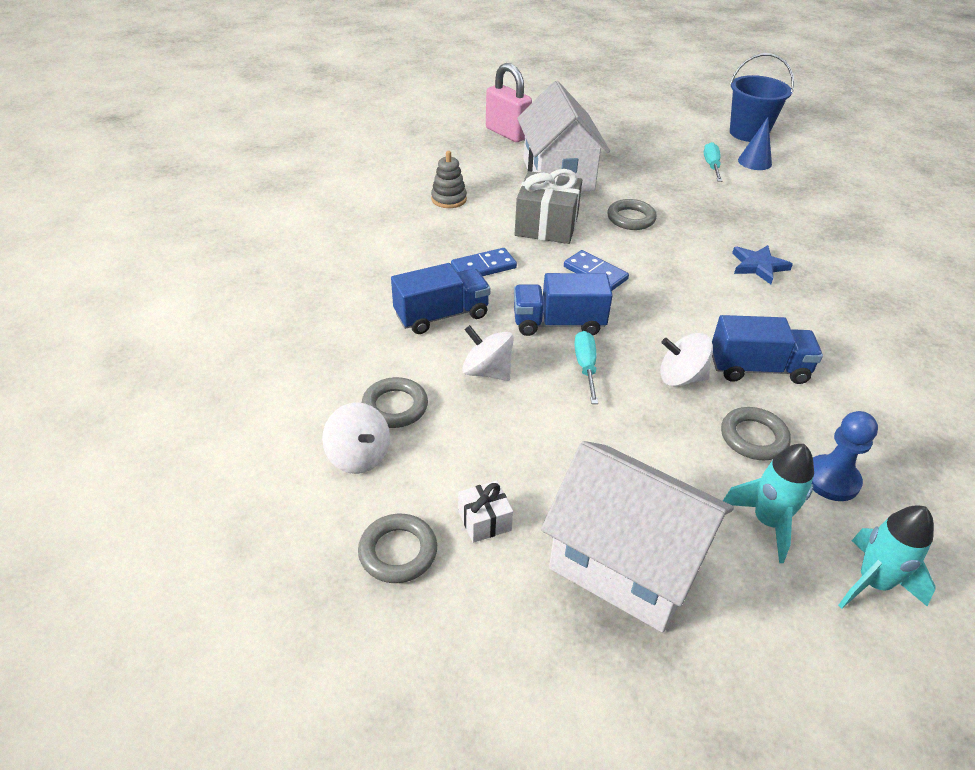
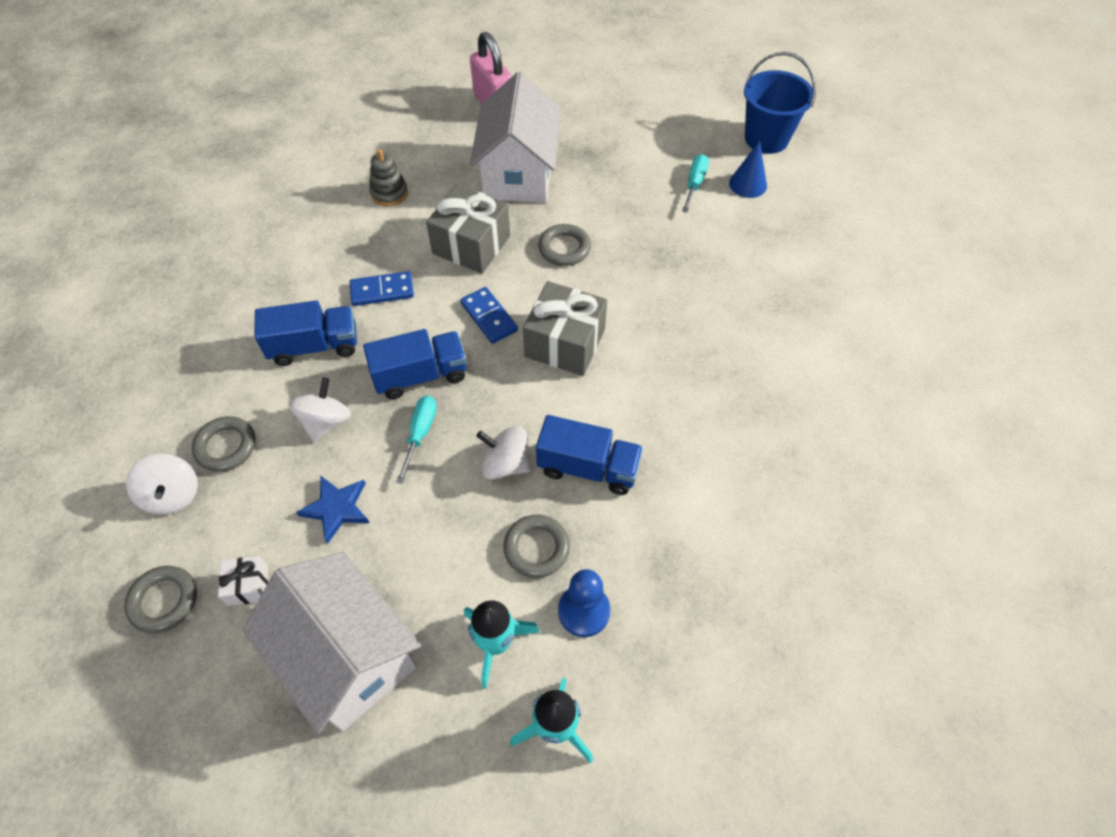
camera: 15 degrees right, 15 degrees up
(487, 371) = (326, 422): white spinning top -> white spinning top turned 60 degrees clockwise
(558, 323) = (420, 375): blue truck -> blue truck turned 150 degrees clockwise
(675, 282) = (565, 343): none -> grey gift
(758, 266) = (665, 335): blue star -> blue star (336, 508)

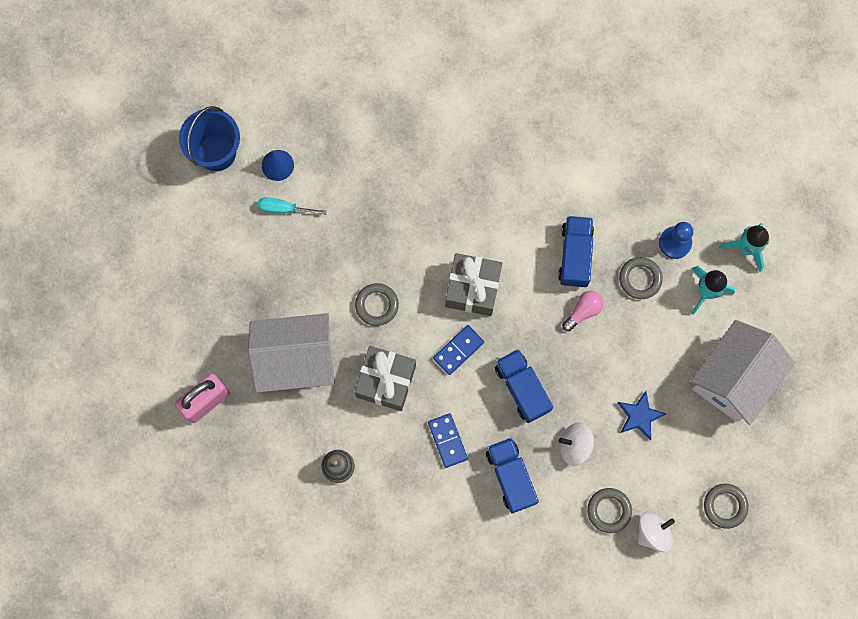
camera: 100 degrees left, 20 degrees up
(248, 586) = (704, 455): white gift -> none
(420, 434) = (571, 375): turquoise screwdriver -> none
(505, 464) = (583, 311): white spinning top -> pink light bulb

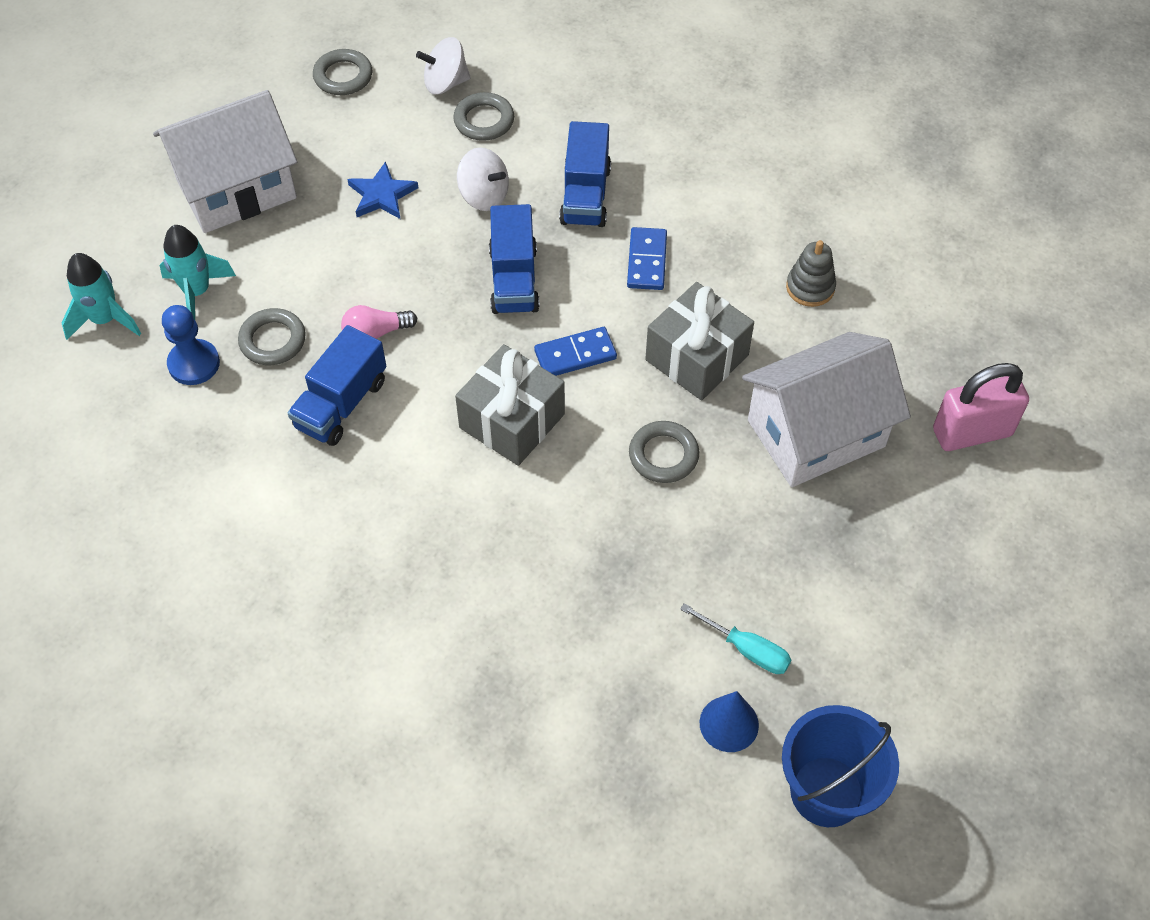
camera: 155 degrees left, 20 degrees down
(296, 359) = (816, 433): white house -> white house turned 45 degrees counterclockwise

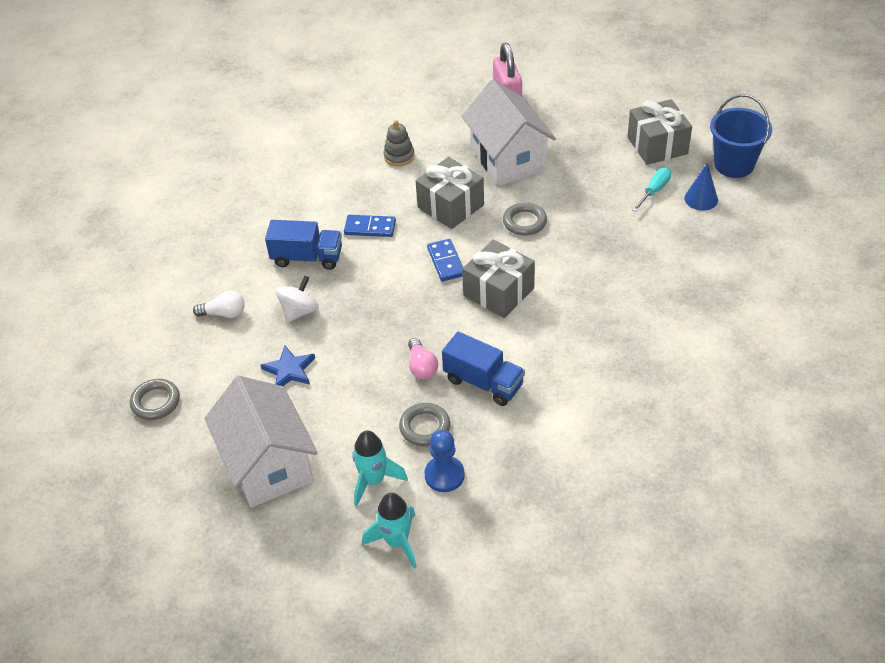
camera: 85 degrees left, 10 degrees down
(445, 83) = (179, 337): white spinning top -> none
(484, 120) = (224, 313): grey ring -> white light bulb
(514, 279) = (379, 293): blue truck -> none
(870, 664) = (657, 145): none -> grey gift

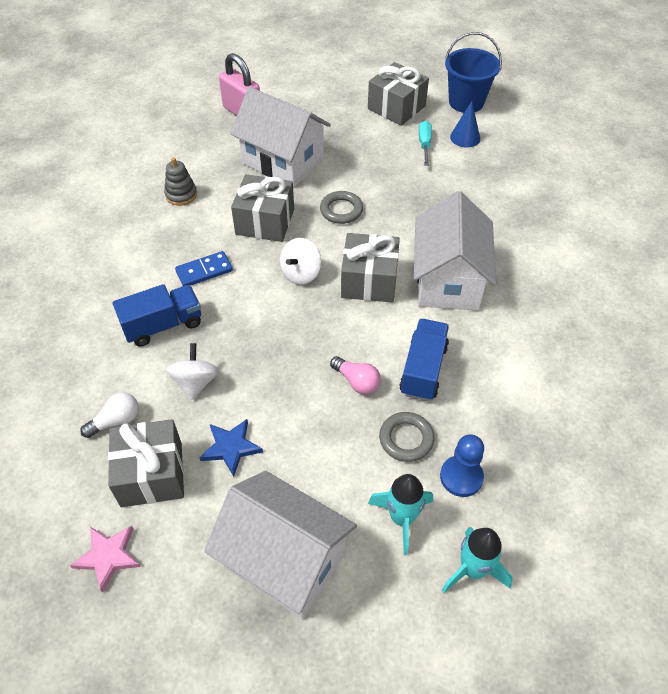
camera: 35 degrees left, 5 degrees up
(156, 402) = (108, 556): grey ring -> pink star
(222, 362) = (152, 474): none -> grey gift
(446, 262) = (301, 273): blue domino -> white spinning top
(483, 382) = (423, 370): blue truck -> blue truck turned 75 degrees counterclockwise
(568, 320) = (448, 280): none -> white house

